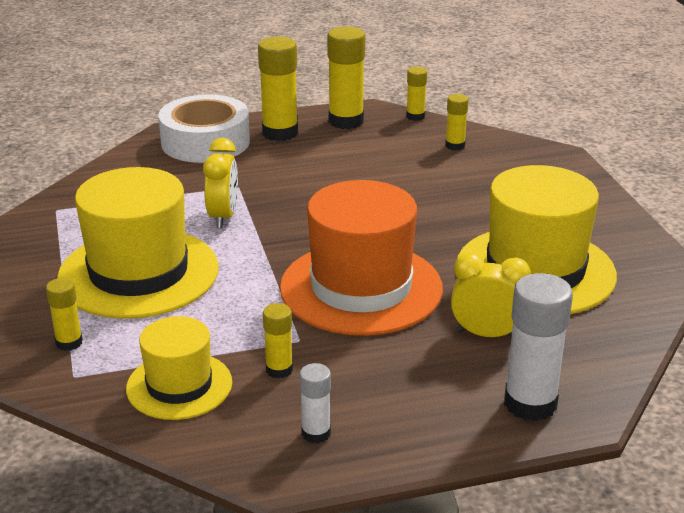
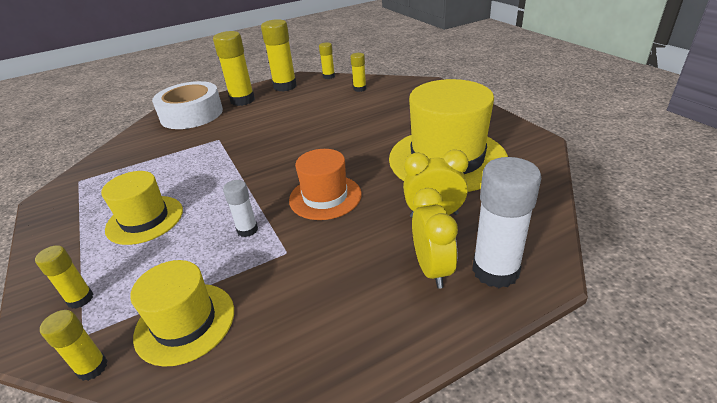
camera: 10 degrees left, 5 degrees up
(138, 273) = (145, 219): yellow hat -> yellow hat, size x0.57
(223, 217) = (210, 162): yellow clock -> yellow clock (432, 269)
(279, 370) = (274, 285): yellow glue stick -> yellow glue stick (92, 368)
(316, 433) = (321, 347): white glue stick -> white glue stick (247, 230)
(361, 288) = (325, 197): orange hat -> orange hat, size x0.57

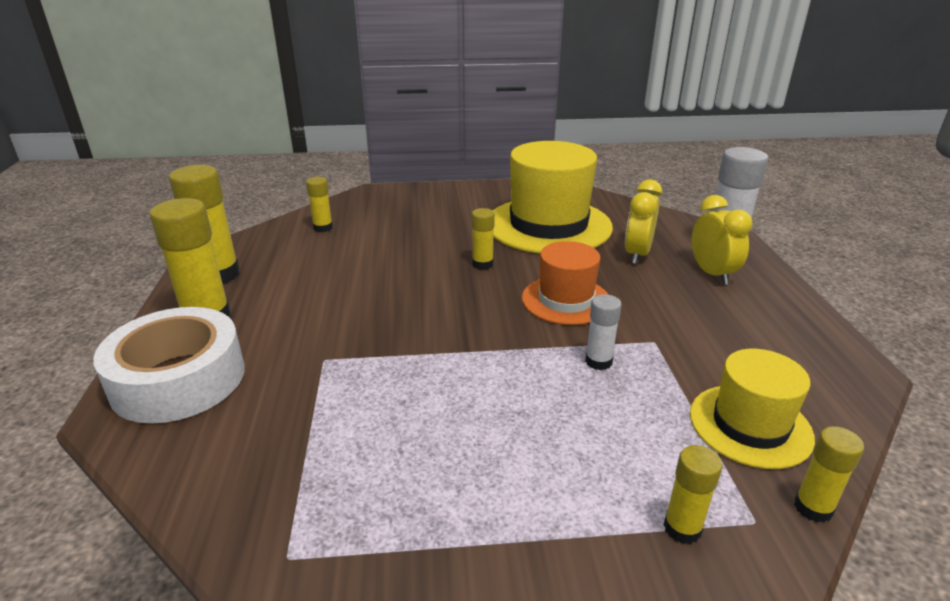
camera: 70 degrees left, 5 degrees down
(145, 219) = (513, 454): yellow hat -> none
(329, 76) = (245, 238): yellow glue stick -> yellow glue stick (482, 264)
(432, 269) = (712, 274): yellow clock -> yellow clock turned 60 degrees clockwise

